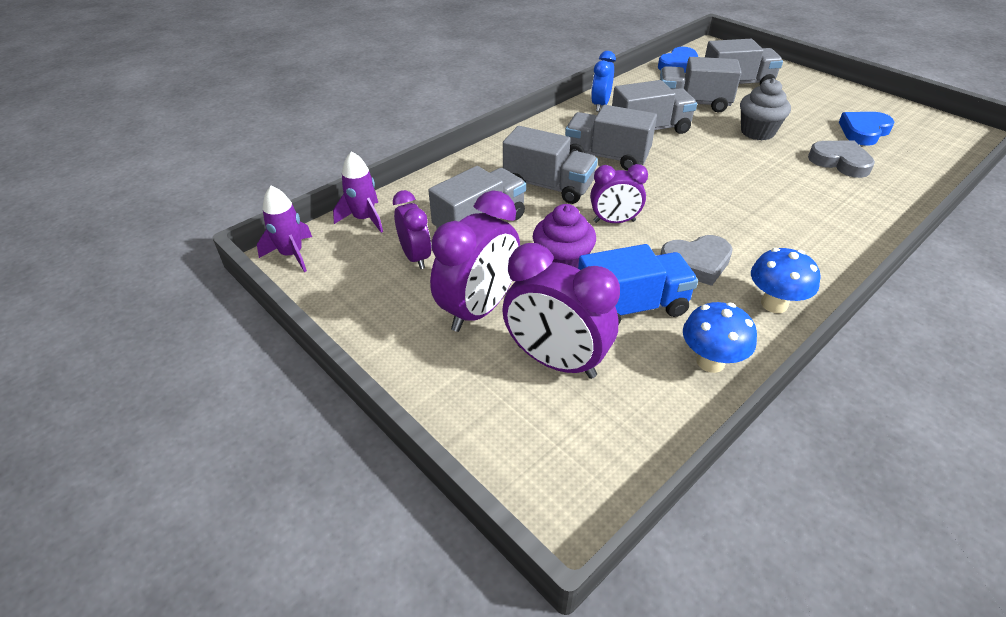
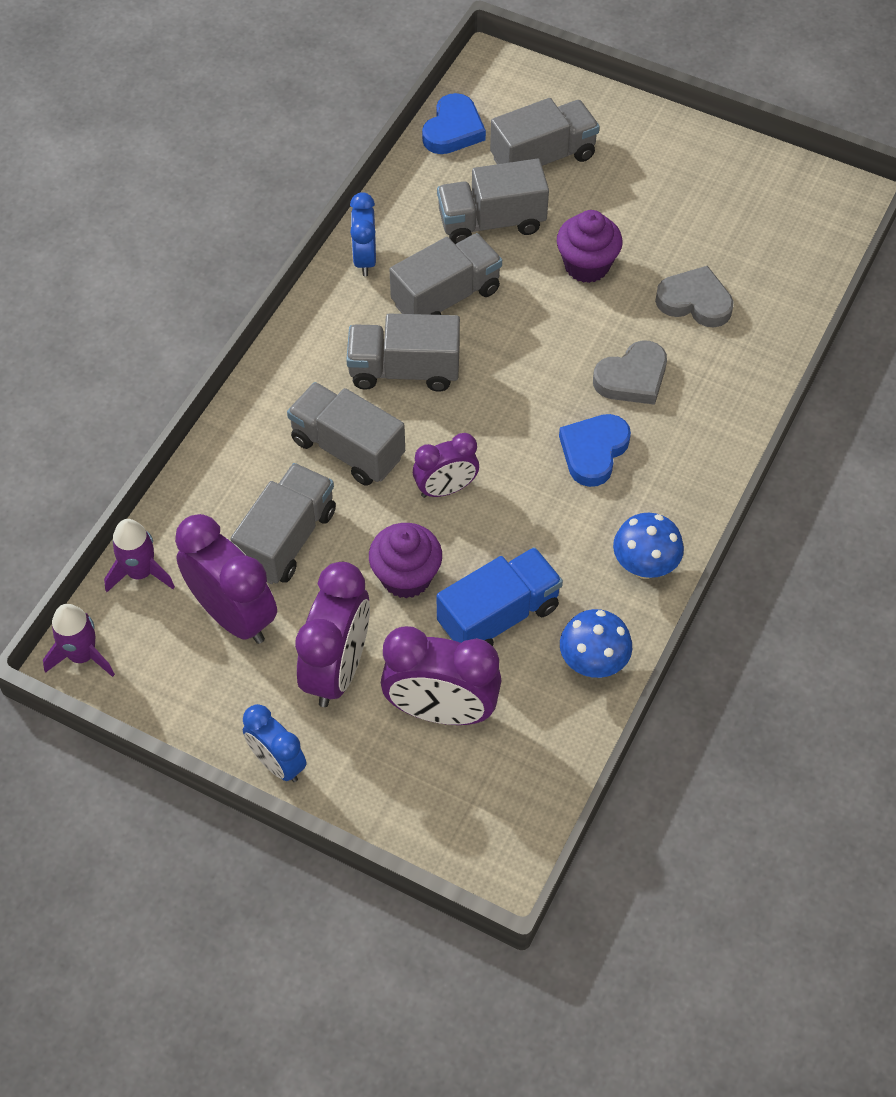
camera: 20 degrees left, 15 degrees up
(395, 362) = (277, 763): none -> blue clock
(416, 257) = (233, 615): purple clock -> purple clock, size x1.64
(548, 186) = (347, 449): grey truck -> grey truck turned 150 degrees counterclockwise
(696, 263) = (553, 529): grey heart -> grey heart (632, 378)
(757, 132) = (586, 265): grey cupcake -> purple cupcake
(863, 131) = (720, 229): blue heart -> blue heart (593, 451)

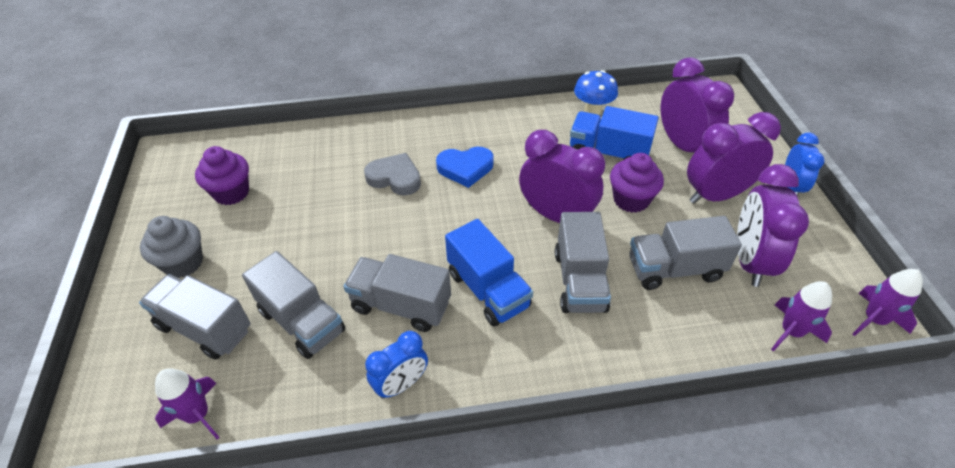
camera: 125 degrees left, 10 degrees down
(404, 370) = (488, 290): grey truck -> blue truck
(446, 489) = (556, 216): purple clock -> purple clock, size x1.64
(453, 130) = (198, 415): blue heart -> purple rocket
(586, 265) = (311, 243): purple cupcake -> purple cupcake (231, 193)
(642, 165) = (183, 263): none -> grey cupcake
(644, 566) = (519, 118): blue mushroom -> none
(695, 301) = (308, 179): grey heart -> none

